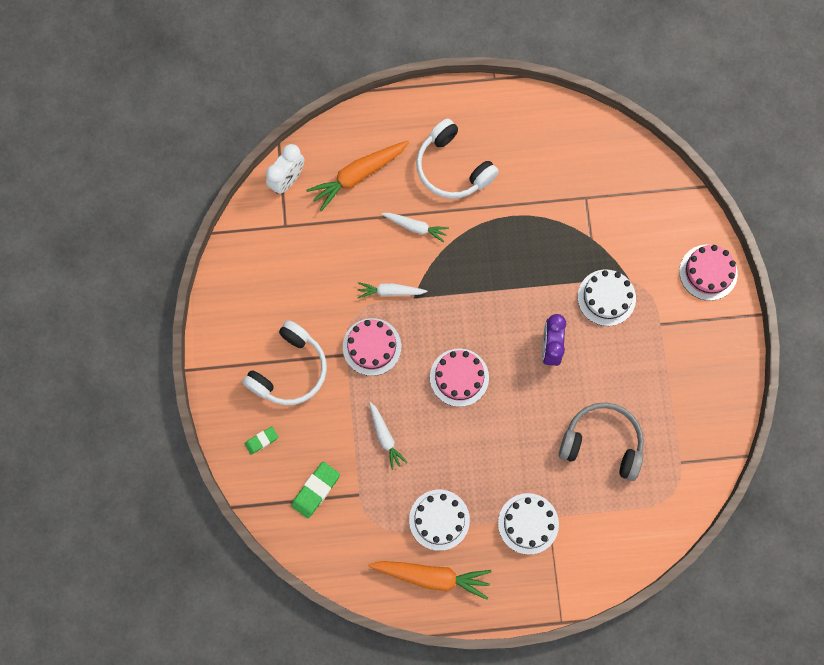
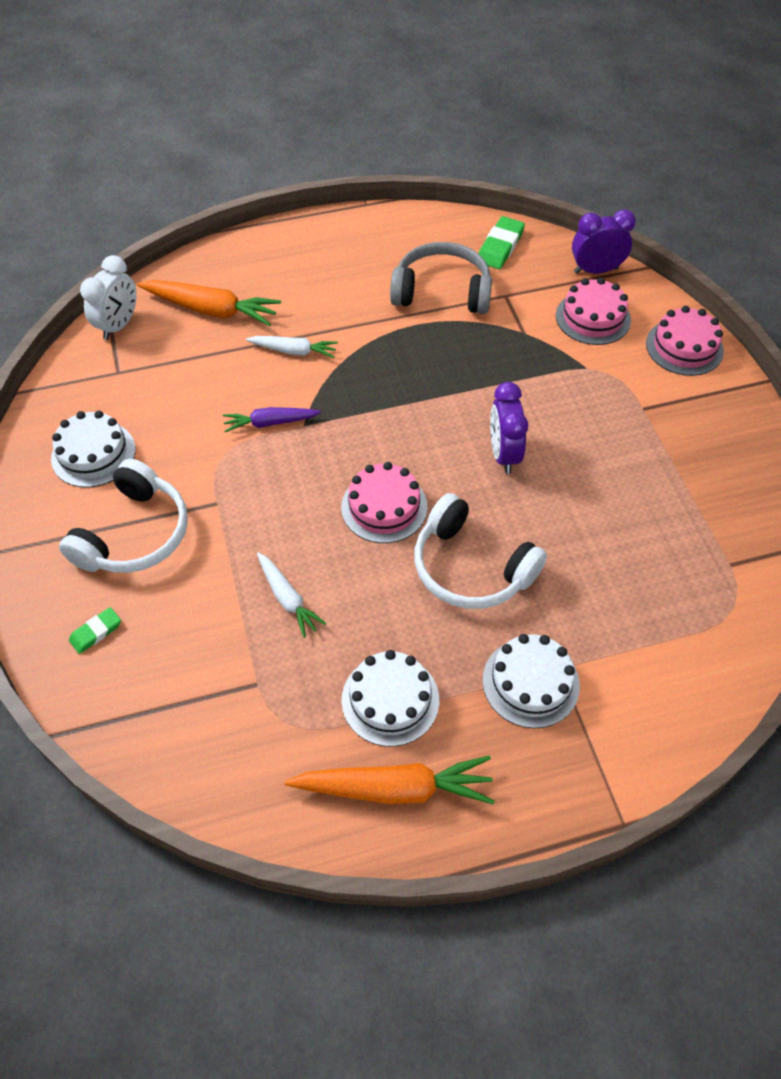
camera: 10 degrees left, 20 degrees down
(316, 490) = (187, 689): green eraser -> green eraser (500, 247)
(358, 175) = (211, 310): orange carrot -> orange carrot turned 120 degrees counterclockwise
(372, 347) = (252, 489): pink cake -> pink cake (593, 318)
(390, 291) = (270, 423): white carrot -> purple carrot
(452, 168) = (331, 288): white headphones -> white headphones (471, 567)
(602, 443) = (610, 557): grey headphones -> grey headphones (442, 292)
(606, 297) = (563, 390): white cake -> white cake (93, 454)
(662, 183) = (596, 270): none -> purple clock

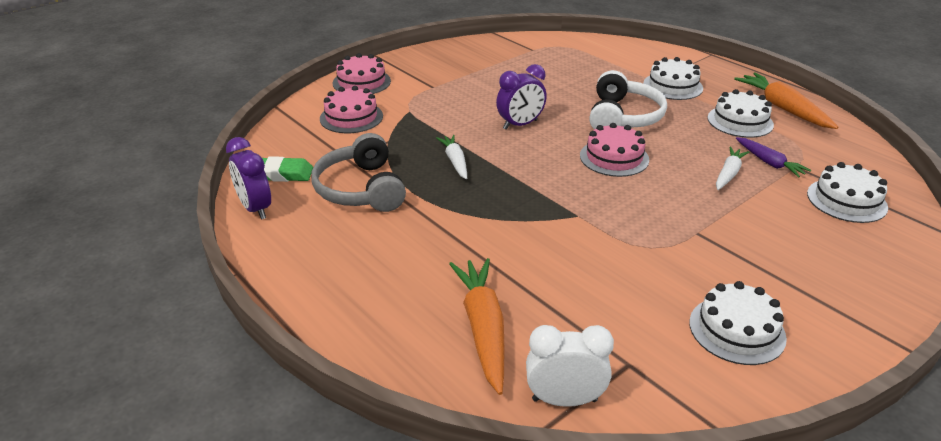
camera: 115 degrees left, 20 degrees down
(96, 632) = (866, 247): green eraser -> none
(134, 534) = (775, 264): white headphones -> none
(168, 682) = (846, 200): none -> white cake
(270, 423) = (592, 233): purple carrot -> purple carrot (769, 162)
(293, 351) = (498, 249): white carrot -> white carrot (455, 161)
(596, 270) = (291, 125): purple clock -> purple clock (255, 208)

